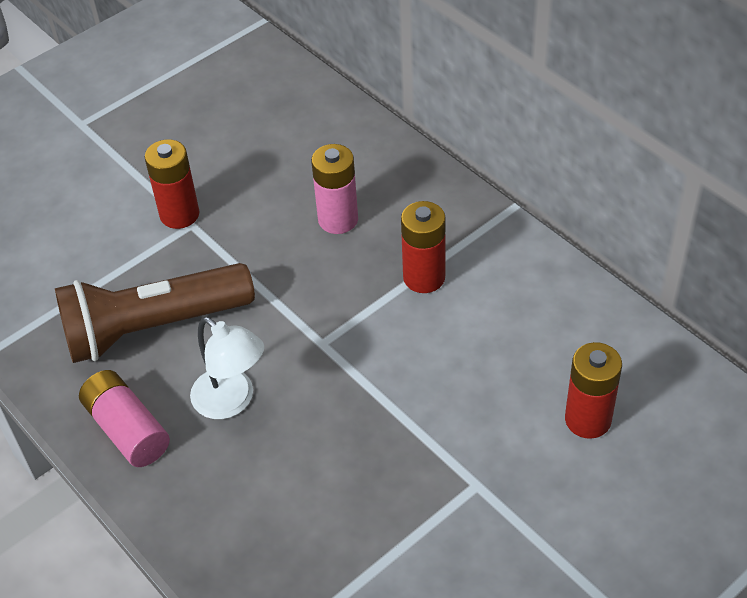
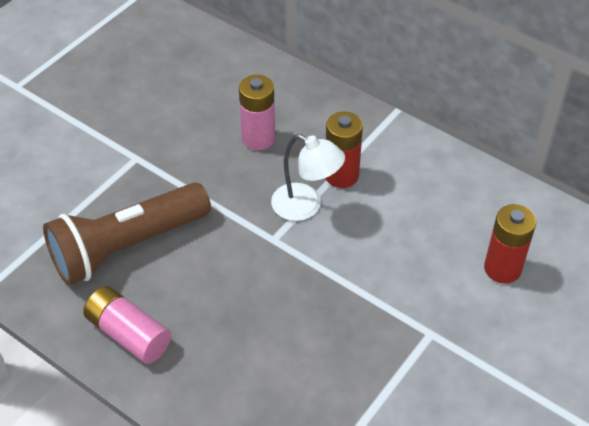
camera: 15 degrees left, 0 degrees up
(179, 214) = (124, 151): red battery -> none
(232, 401) = (212, 297): white lamp -> white lamp (306, 206)

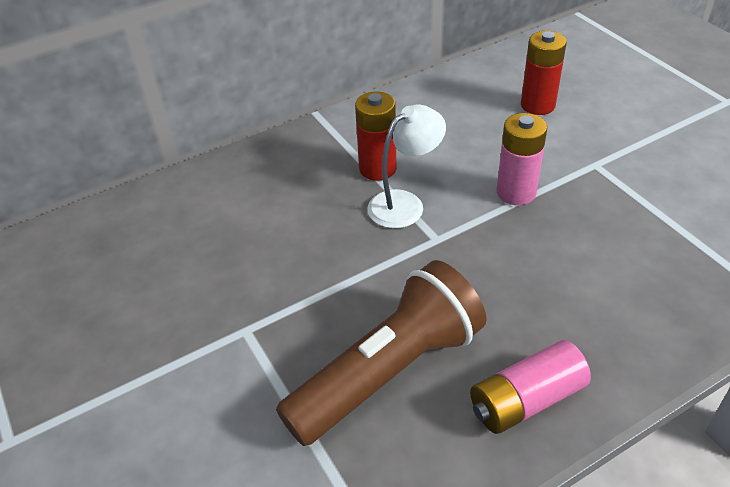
camera: 65 degrees left, 5 degrees down
(127, 247) = (388, 371): brown flashlight -> brown flashlight turned 120 degrees counterclockwise
(258, 138) = (287, 215): pink battery -> pink battery (516, 192)

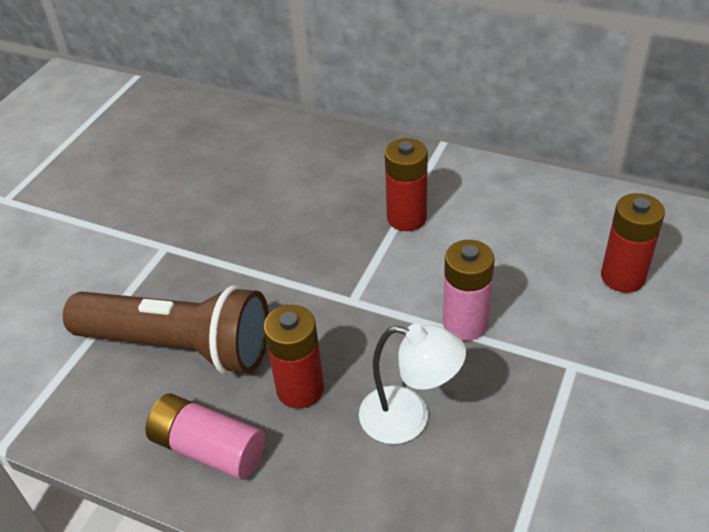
camera: 55 degrees right, 0 degrees up
(405, 203) = (378, 258): white lamp -> white lamp (409, 418)
(506, 312) = (300, 389): none -> red battery

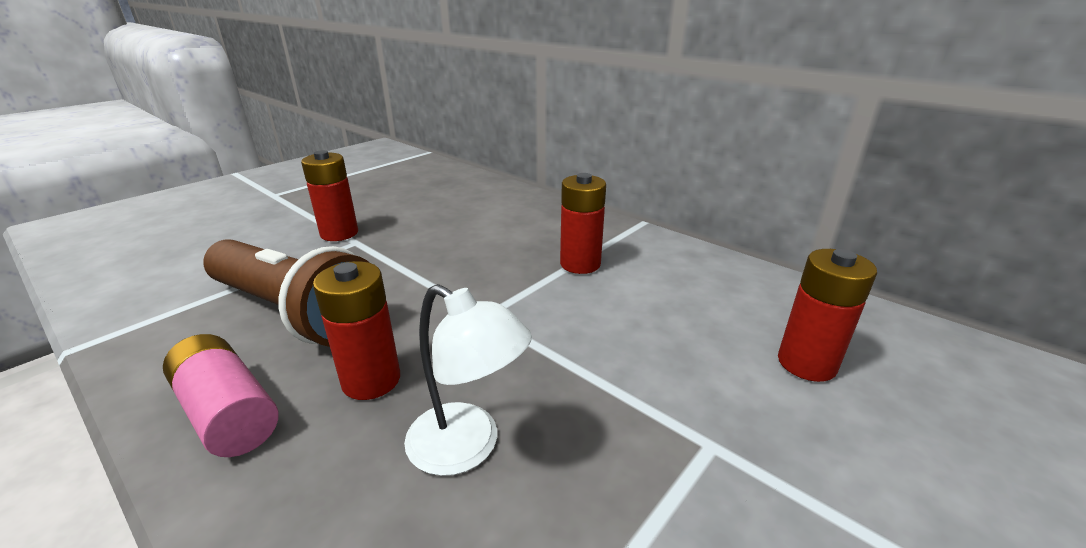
camera: 15 degrees right, 15 degrees down
(138, 240) = (339, 233): none -> red battery
(465, 323) = (592, 364): pink battery -> none

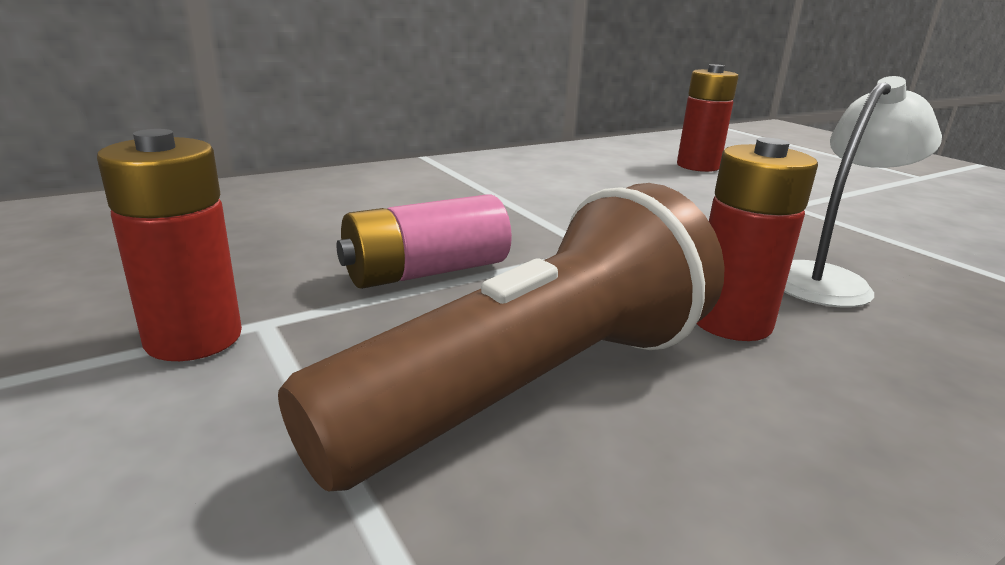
camera: 75 degrees left, 5 degrees down
(228, 412) = (823, 439): pink battery -> pink battery (426, 272)
(580, 264) = (503, 193): red battery -> none

